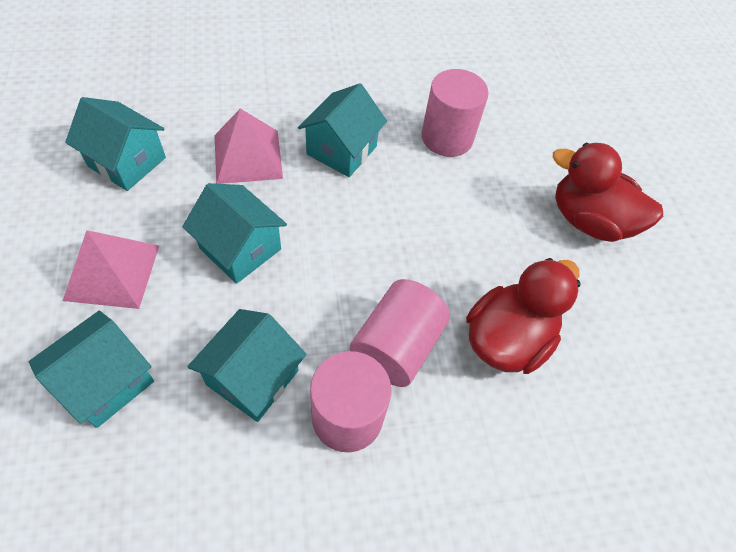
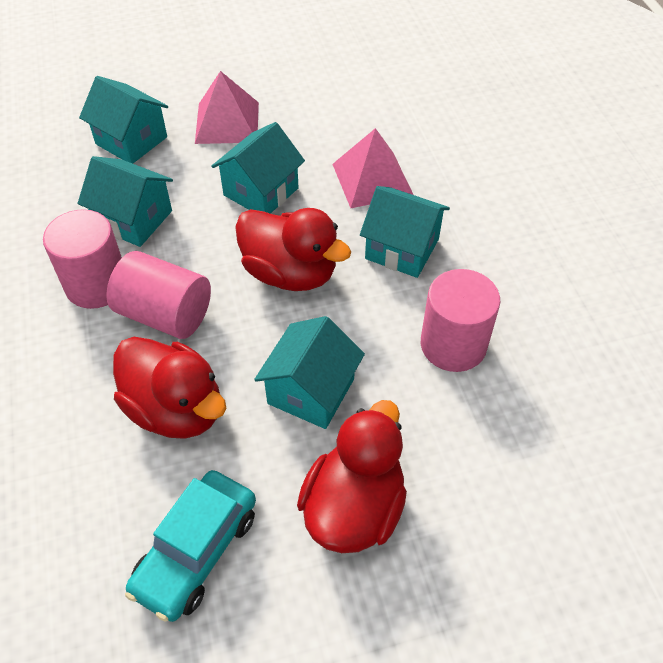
camera: 90 degrees right, 5 degrees down
(127, 162) = (343, 105): turquoise house -> turquoise house (311, 391)
(357, 235) = (290, 273): none -> red duck
(636, 327) = (196, 551): none -> turquoise car

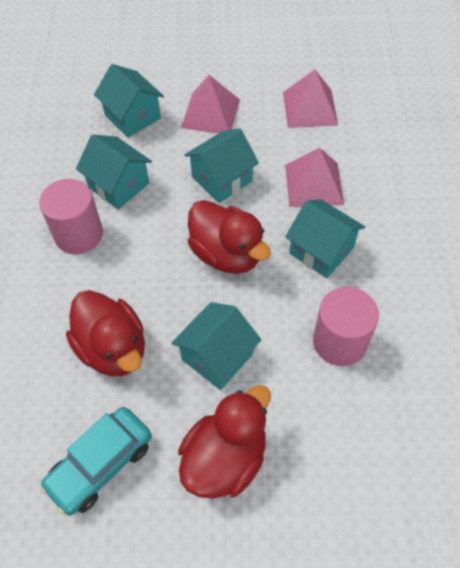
camera: 15 degrees right, 5 degrees up
(165, 314) = (123, 269): pink cylinder -> none
(344, 99) = (310, 108): none -> pink pyramid

